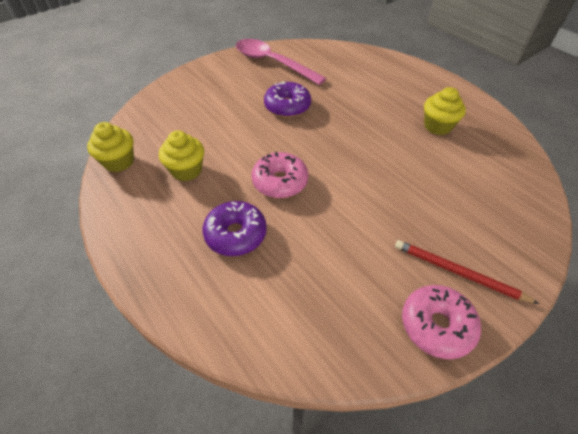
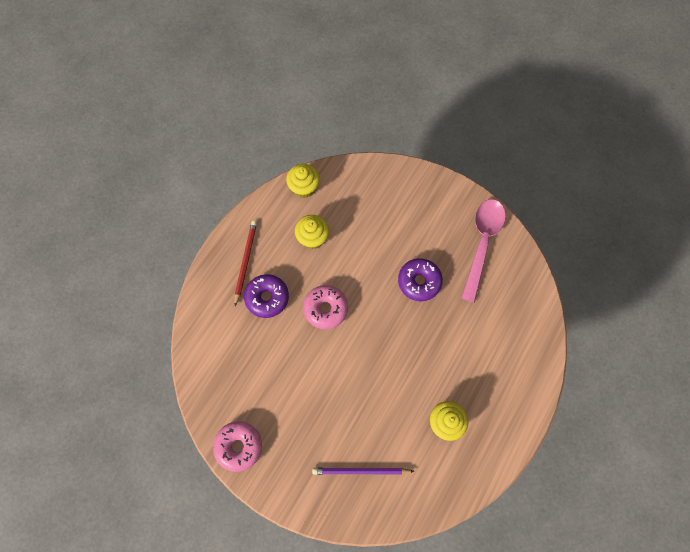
camera: 70 degrees right, 20 degrees up
(458, 272) = (284, 456): red pencil -> red pencil (245, 261)
(483, 202) = (360, 471): none -> purple pencil

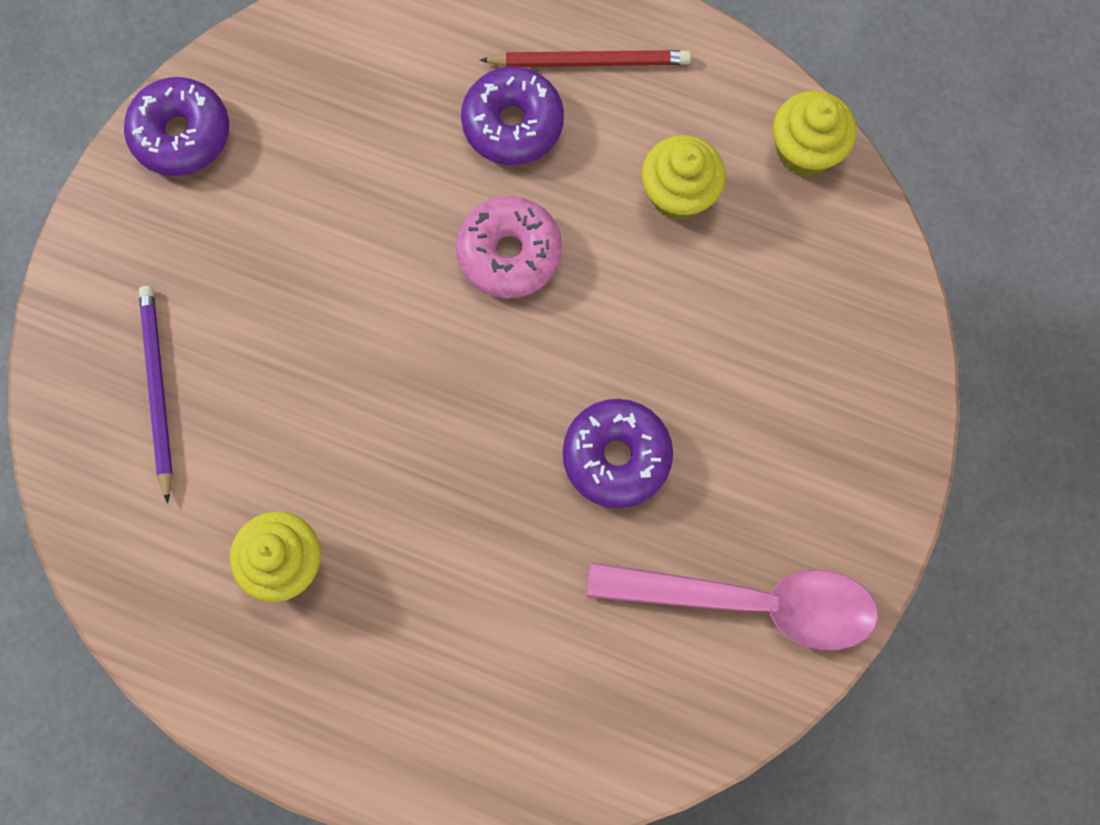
camera: 80 degrees right, 5 degrees up
(239, 446) = (182, 134): pink donut -> purple donut

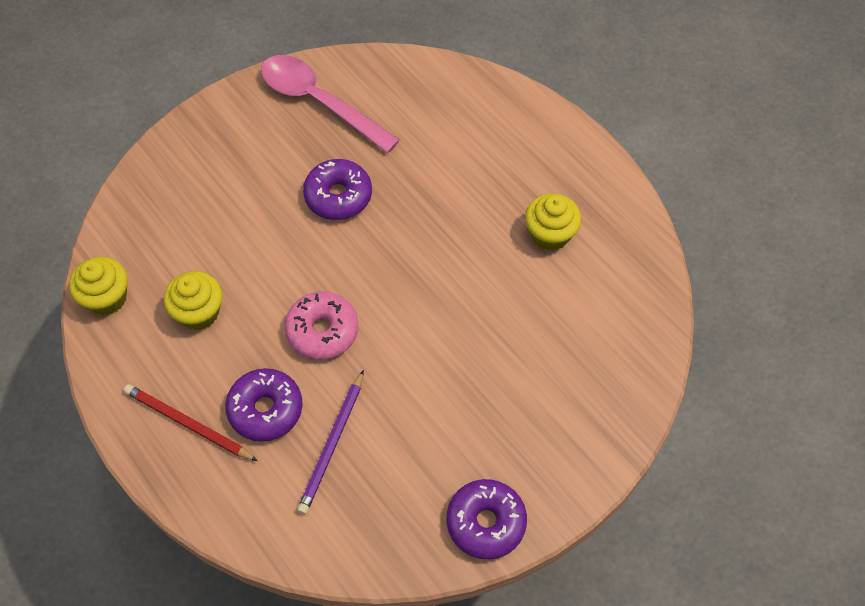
camera: 150 degrees left, 15 degrees down
(157, 389) = (580, 362): purple pencil -> purple pencil (332, 444)

